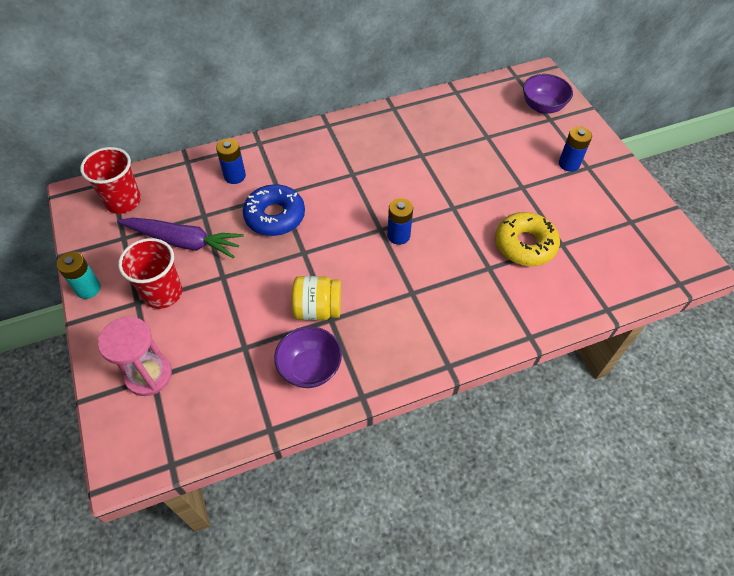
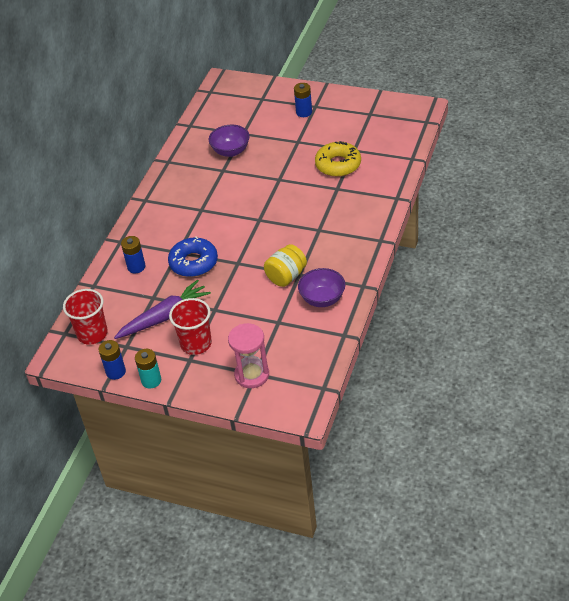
camera: 45 degrees left, 10 degrees down
(398, 235) = (272, 214): blue battery -> blue battery (116, 372)
(542, 107) = (248, 96): purple bowl -> purple bowl (231, 151)

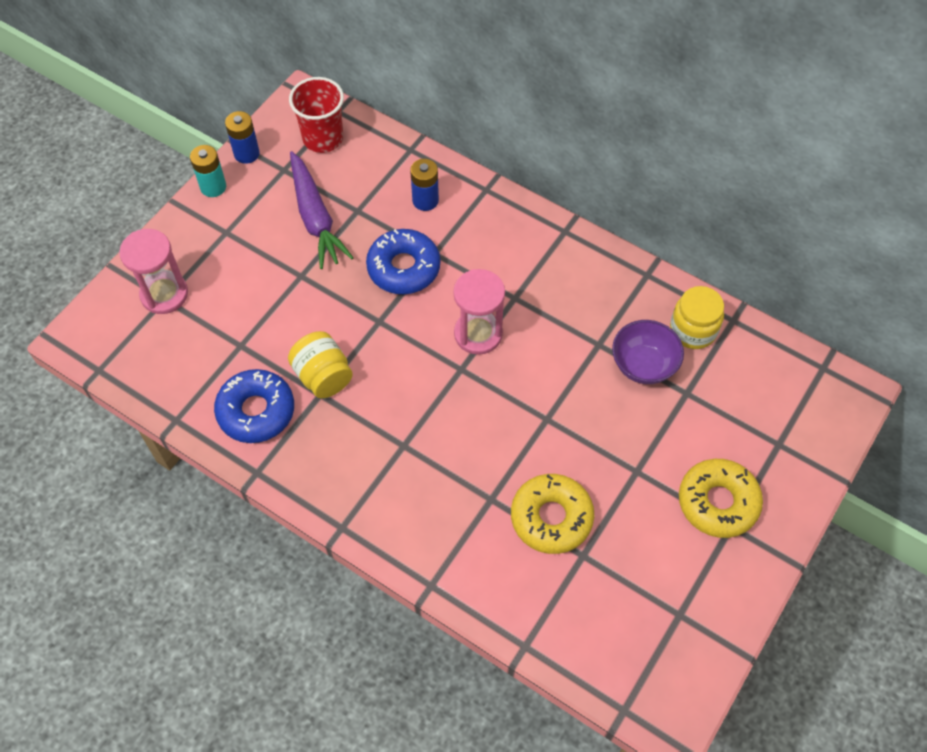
camera: 100 degrees right, 15 degrees up
(196, 344) = (249, 243): red cup -> none
(201, 138) = (693, 330): none -> yellow jar
(232, 218) = (478, 334): none -> pink hourglass
(304, 112) = (718, 502): blue battery -> yellow donut
(322, 299) = (256, 411): purple bowl -> blue donut

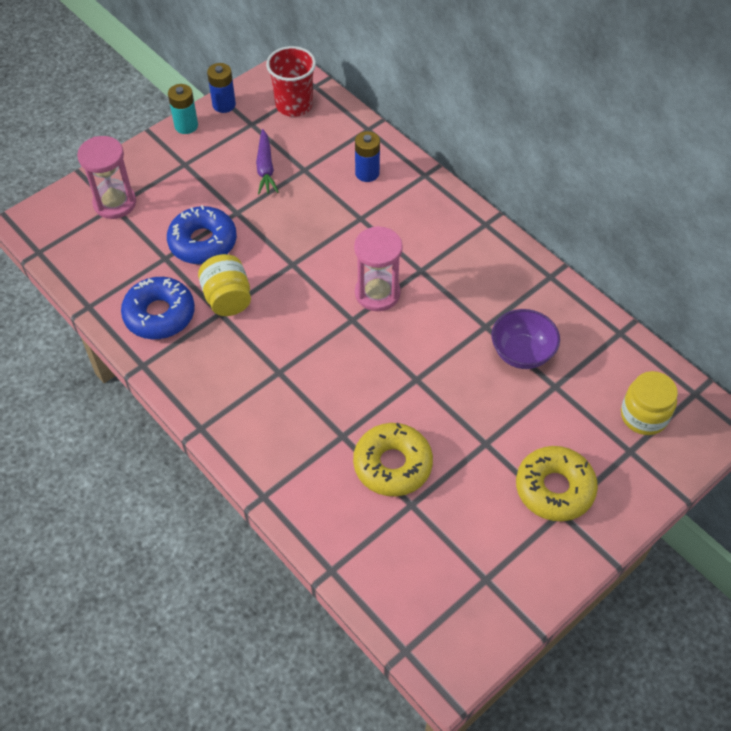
camera: 15 degrees right, 5 degrees down
(315, 218) = (265, 168): purple carrot -> purple carrot, size x0.65
(403, 268) = (329, 224): blue donut -> blue donut (203, 242)
(693, 330) = (578, 333): yellow jar -> yellow jar (644, 416)

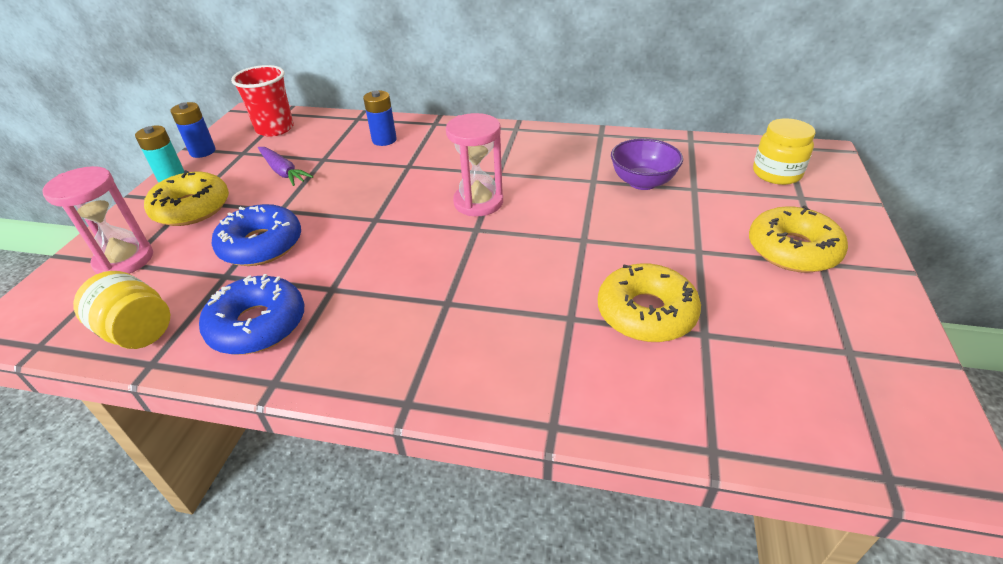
camera: 35 degrees left, 15 degrees down
(181, 173) = (192, 208): none -> yellow donut
(227, 298) = (330, 274): yellow jar -> yellow jar (138, 332)

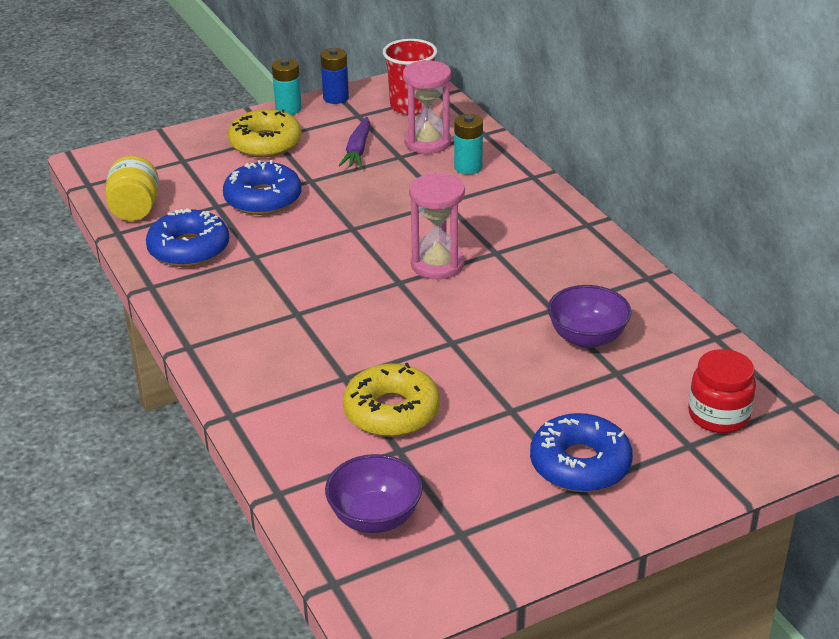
camera: 50 degrees right, 5 degrees down
(124, 260) = (185, 157): pink hourglass -> pink hourglass (427, 142)
(384, 140) = (468, 167): blue battery -> turquoise battery
(776, 173) = (718, 415): yellow jar -> red jar
(792, 250) = (580, 464): yellow donut -> blue donut
(796, 396) = (375, 517): none -> purple bowl

